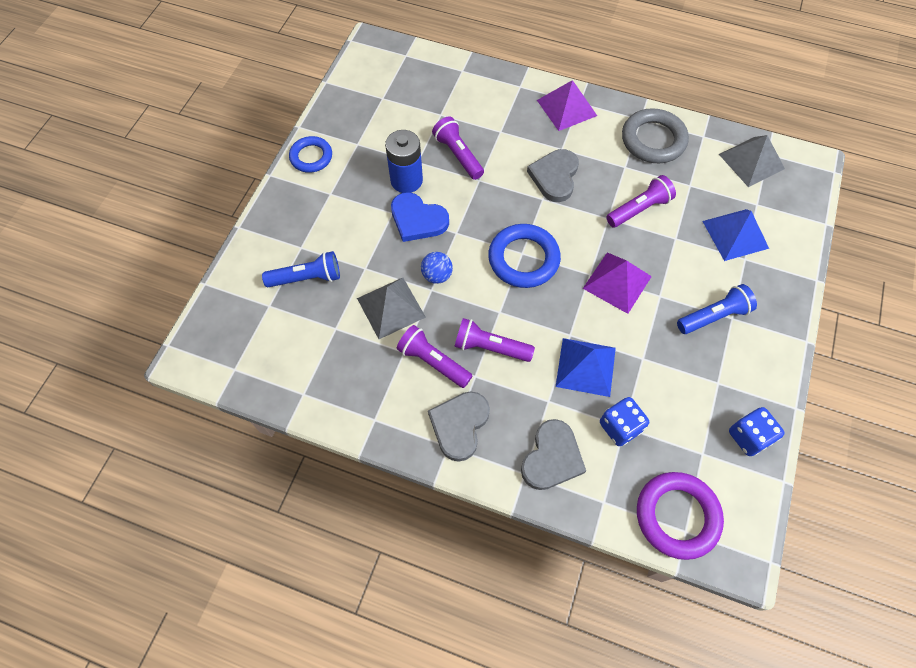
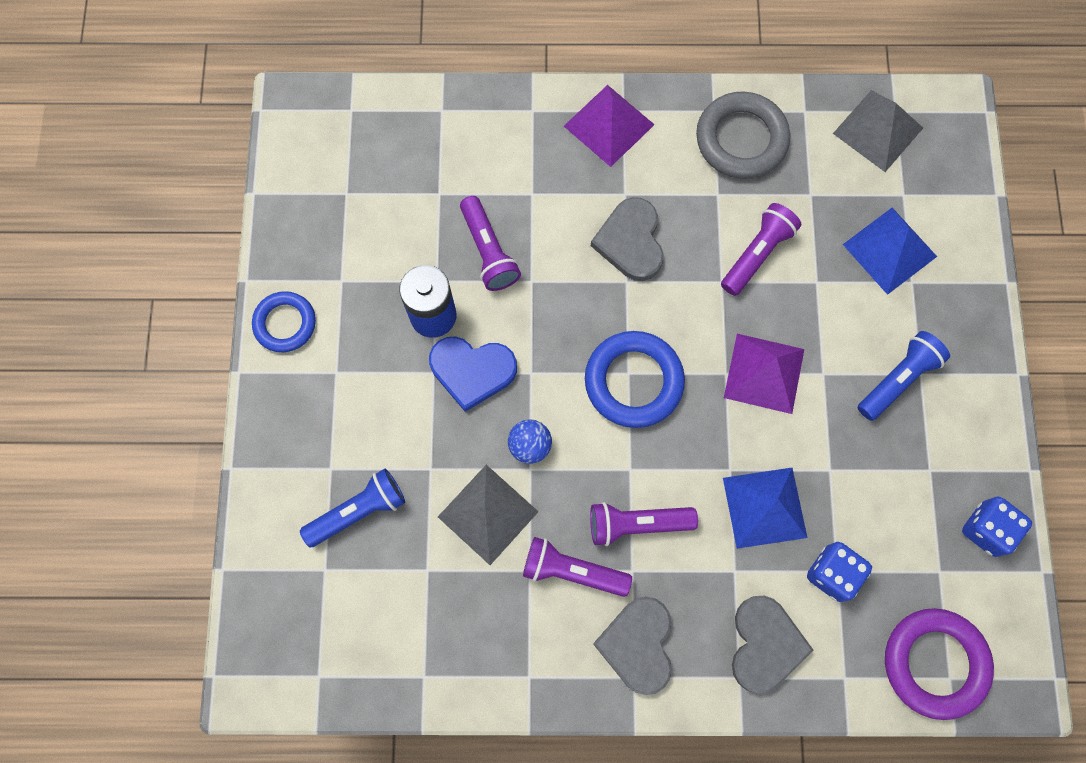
camera: 20 degrees left, 10 degrees up
(458, 155) = (488, 251): purple flashlight -> purple flashlight turned 150 degrees counterclockwise

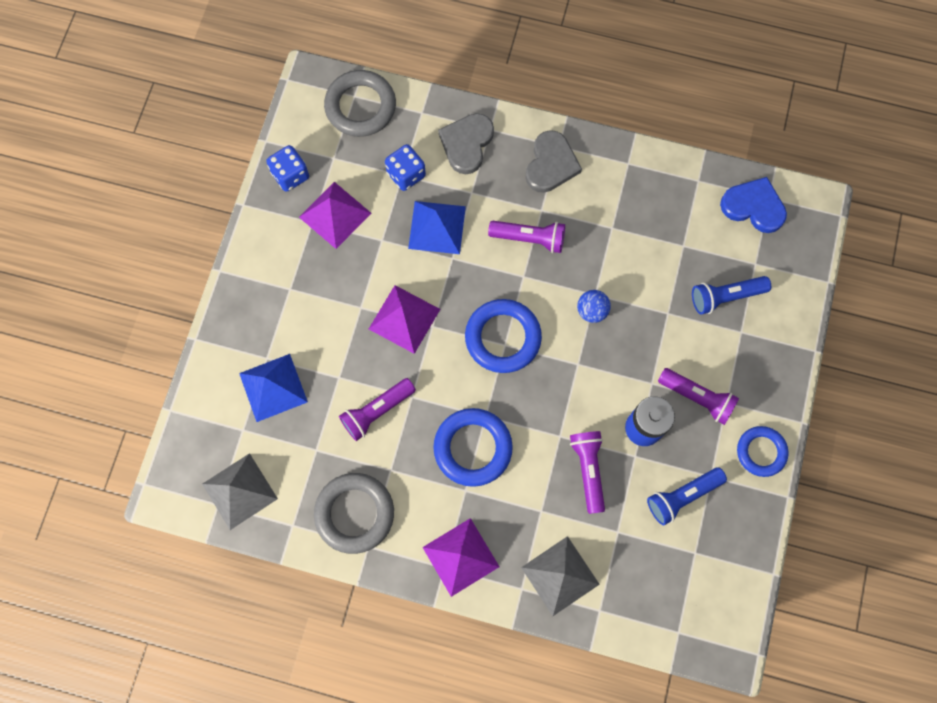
camera: 165 degrees left, 0 degrees up
(472, 371) = (622, 376): blue heart -> blue heart (753, 207)
(488, 514) = (633, 272): grey pyramid -> grey pyramid (560, 576)
(572, 571) = (582, 220): purple flashlight -> purple flashlight (697, 398)
(630, 241) = (473, 448): grey heart -> blue ring
(897, 379) = (308, 289): blue flashlight -> blue flashlight (682, 496)
(904, 488) = (335, 215): none -> purple pyramid
(934, 663) = (360, 106): purple ring -> grey ring

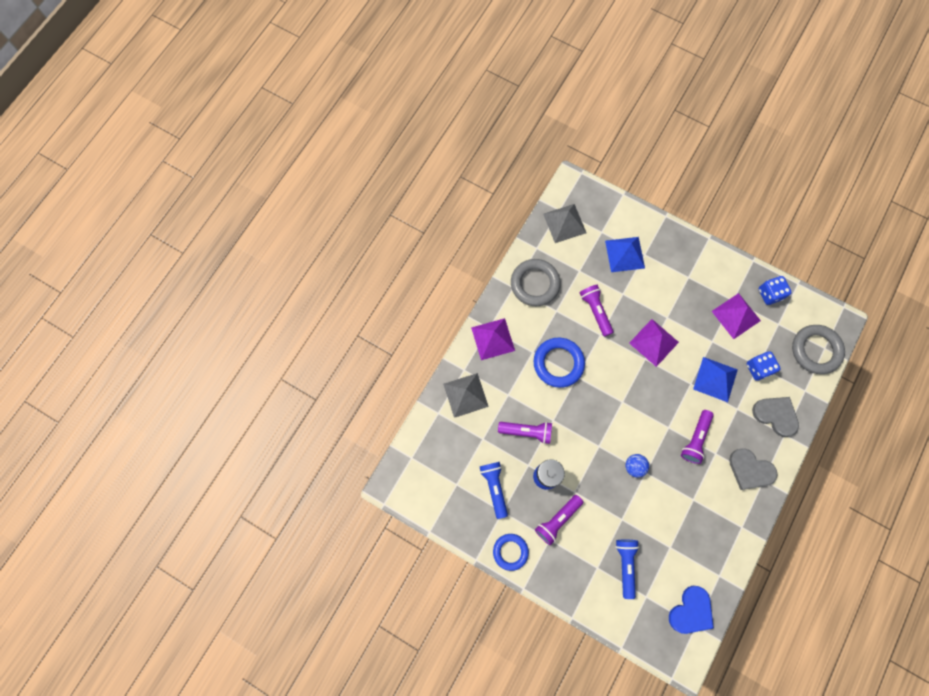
camera: 105 degrees right, 0 degrees up
(503, 338) = (627, 402): blue ring -> none

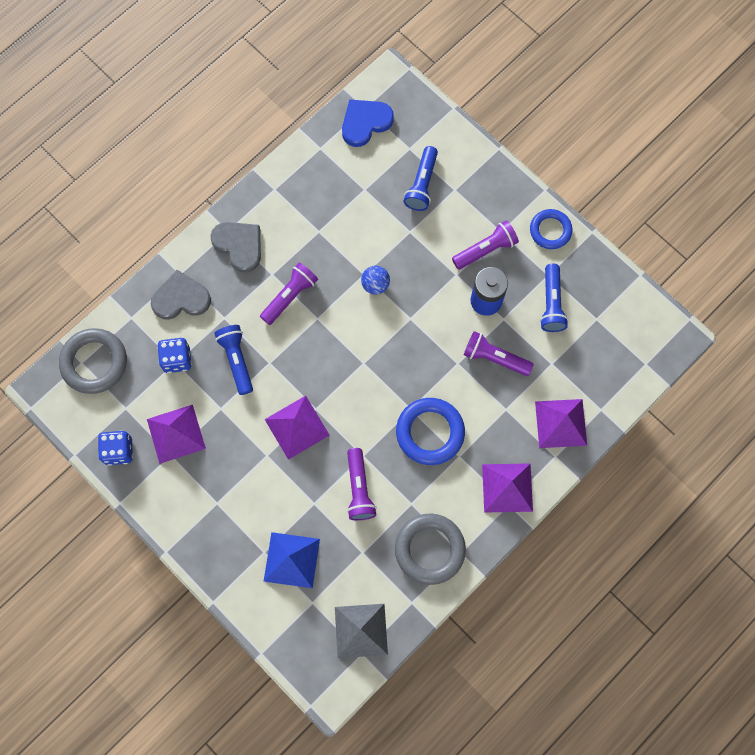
camera: 165 degrees left, 0 degrees up
(465, 395) = (561, 423): grey pyramid -> purple pyramid
(715, 379) = (237, 360): blue pyramid -> blue flashlight
(775, 415) = (181, 298): grey heart -> grey heart turned 120 degrees clockwise

